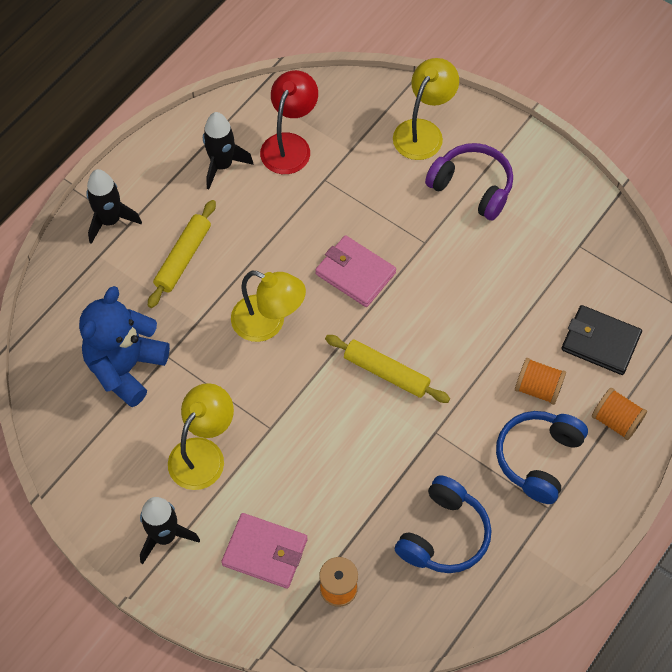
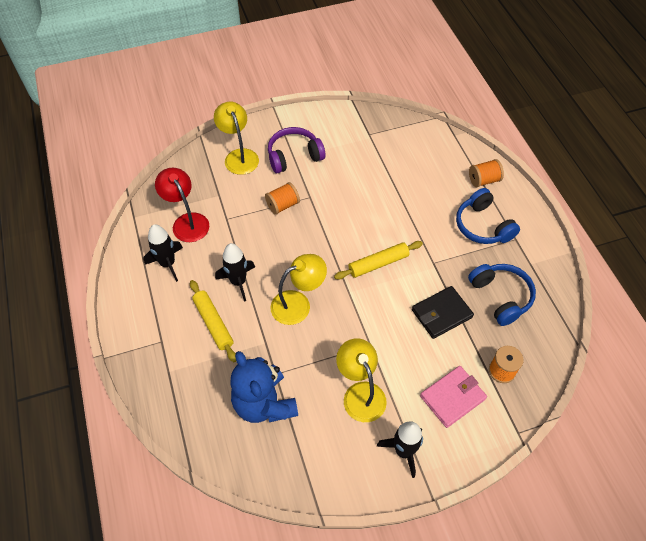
camera: 55 degrees left, 5 degrees down
(110, 221) = (148, 349): black rocket -> black rocket (238, 282)
(355, 273) = (302, 240): pink wallet -> none
(538, 388) = (440, 201): orange spool -> orange spool (283, 205)
(600, 342) = (433, 159): black wallet -> black wallet (441, 314)

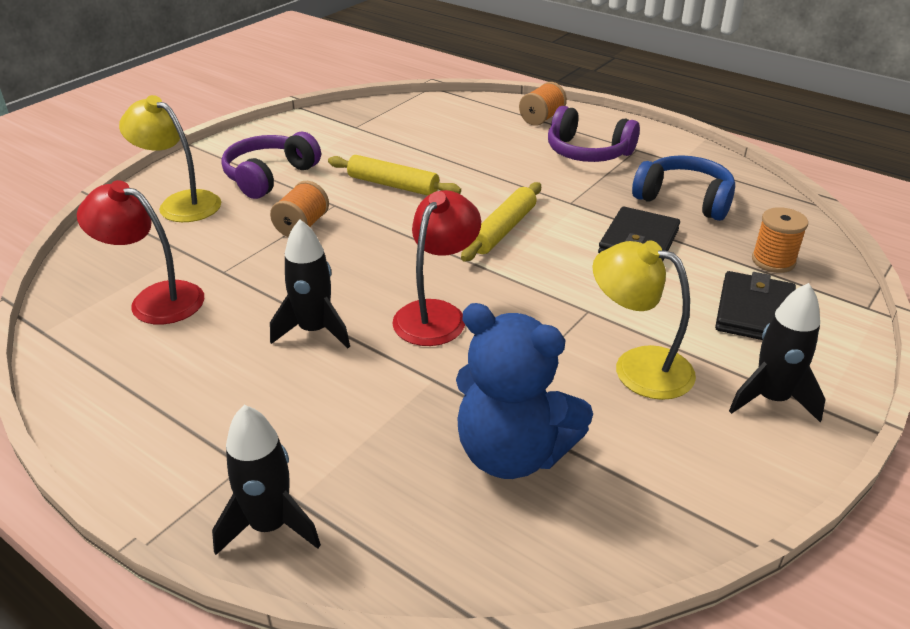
camera: 35 degrees left, 20 degrees down
(168, 264) = (164, 361): black rocket -> black rocket (270, 526)
(213, 323) = (320, 397): yellow rolling pin -> yellow rolling pin (393, 185)
(298, 304) = (436, 314): yellow lamp -> red lamp
(452, 397) = (754, 312): pink wallet -> black wallet
(483, 226) = (587, 152): blue headphones -> purple headphones

